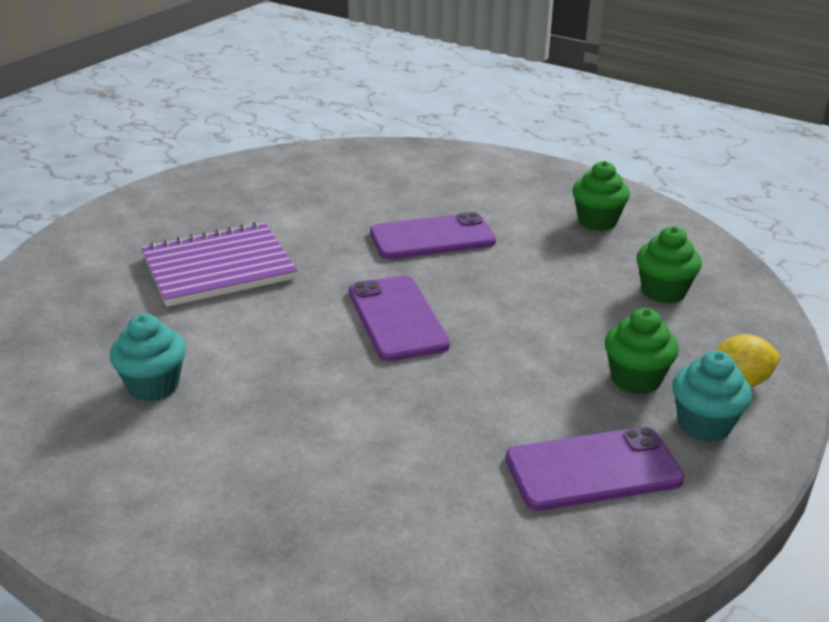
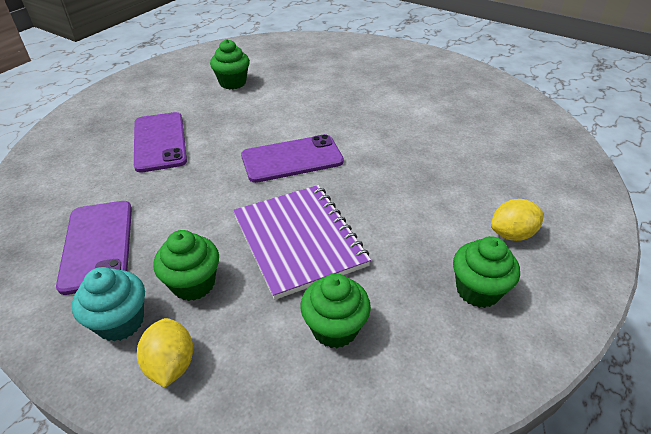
camera: 90 degrees right, 10 degrees up
(153, 386) = (232, 83): turquoise cupcake -> green cupcake
(219, 268) = (353, 90): purple notebook -> purple notebook (299, 241)
(432, 237) = (413, 175): purple phone -> purple phone (160, 142)
(522, 197) = (512, 234): none -> yellow lemon

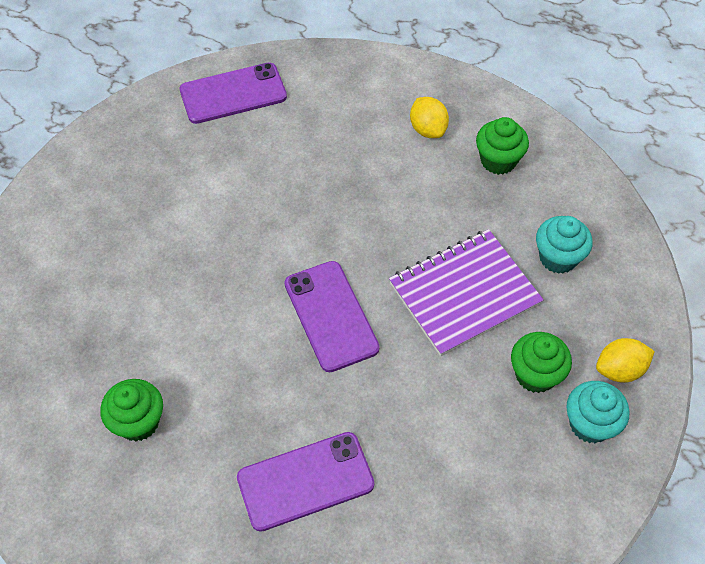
camera: 95 degrees left, 15 degrees up
(97, 245) = (503, 484): purple phone -> purple phone (233, 94)
(334, 328) = (558, 258): green cupcake -> turquoise cupcake

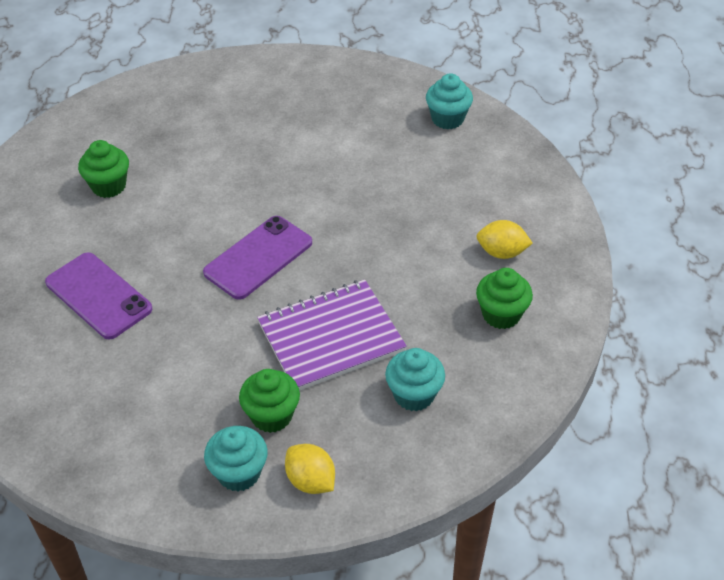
camera: 65 degrees right, 10 degrees down
(233, 94) = (447, 119): purple phone -> turquoise cupcake
(428, 129) = (501, 252): yellow lemon -> yellow lemon turned 60 degrees clockwise
(464, 294) = (331, 337): purple notebook -> purple notebook turned 60 degrees counterclockwise

